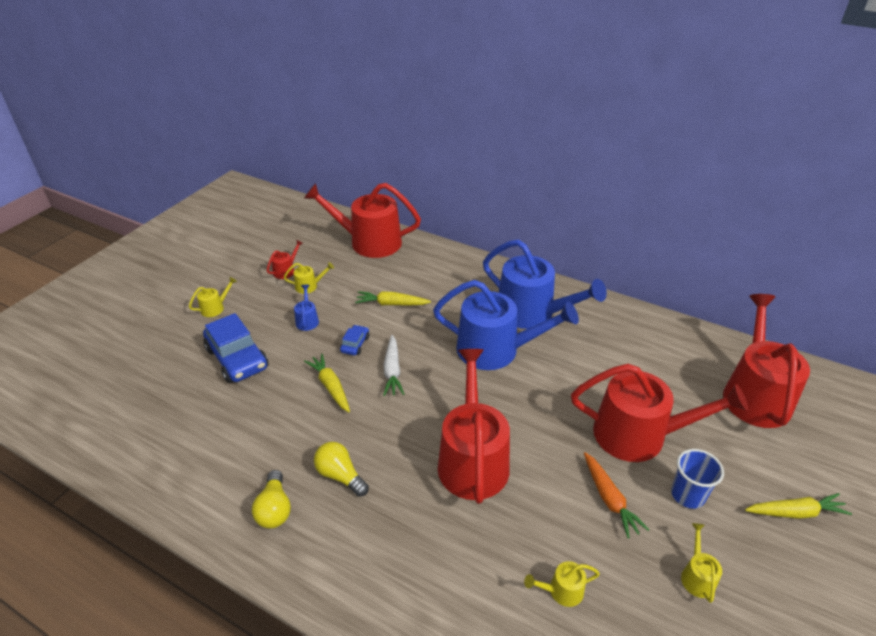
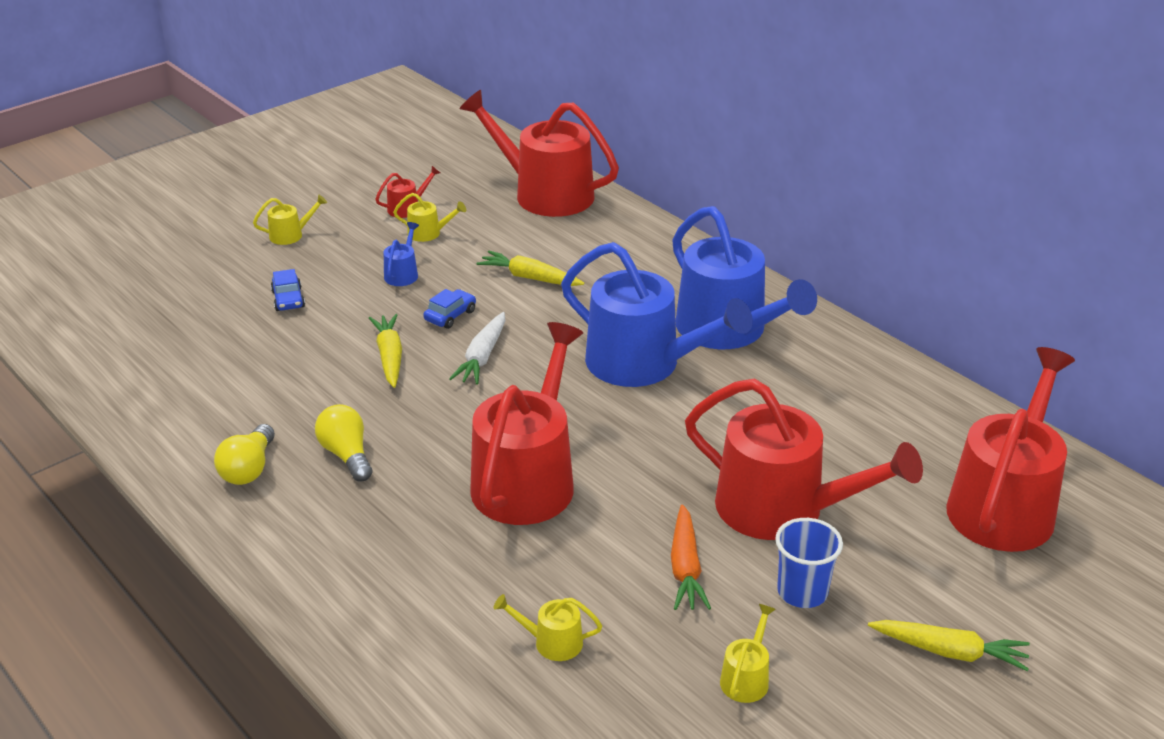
camera: 20 degrees right, 5 degrees down
(237, 359) = (288, 299): blue car -> blue car, size x0.48

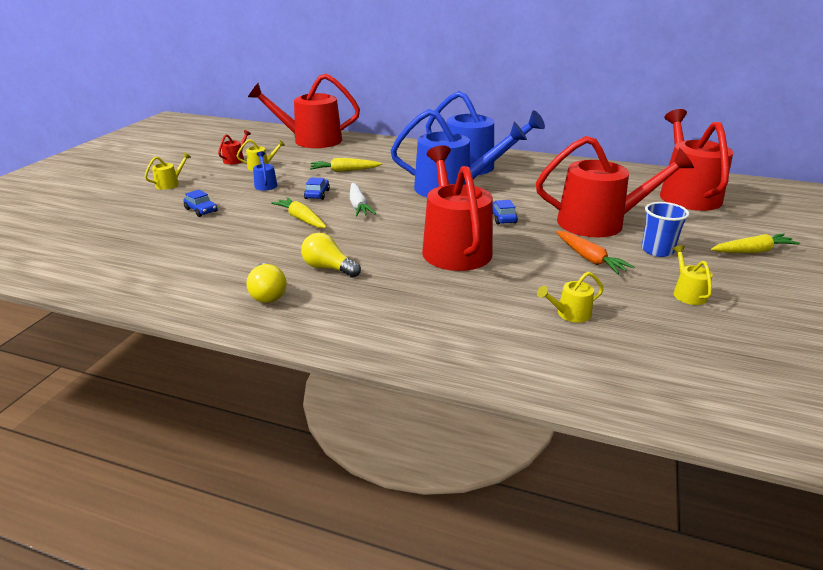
camera: 30 degrees left, 5 degrees down
(651, 449) = (502, 218): none -> blue car

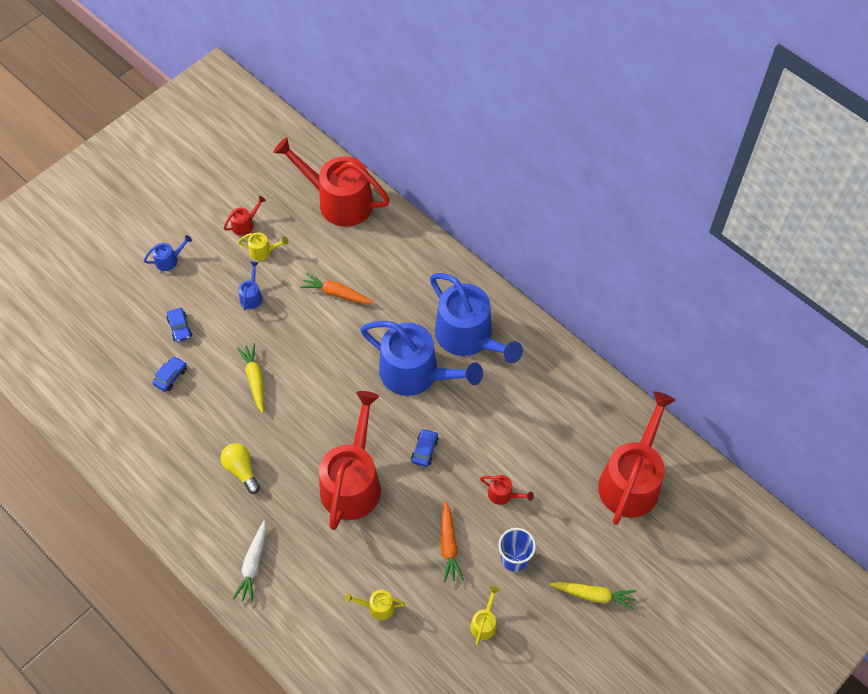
camera: 25 degrees right, 30 degrees up
(170, 184) = (169, 260): yellow watering can -> blue watering can
(267, 293) = (184, 486): yellow light bulb -> none
(317, 194) = (288, 336): blue car -> blue car (170, 376)
(344, 171) = (336, 293): yellow carrot -> orange carrot
(358, 206) = (314, 375): white carrot -> white carrot (253, 564)
(599, 222) = (503, 494): red watering can -> red watering can, size x0.40

